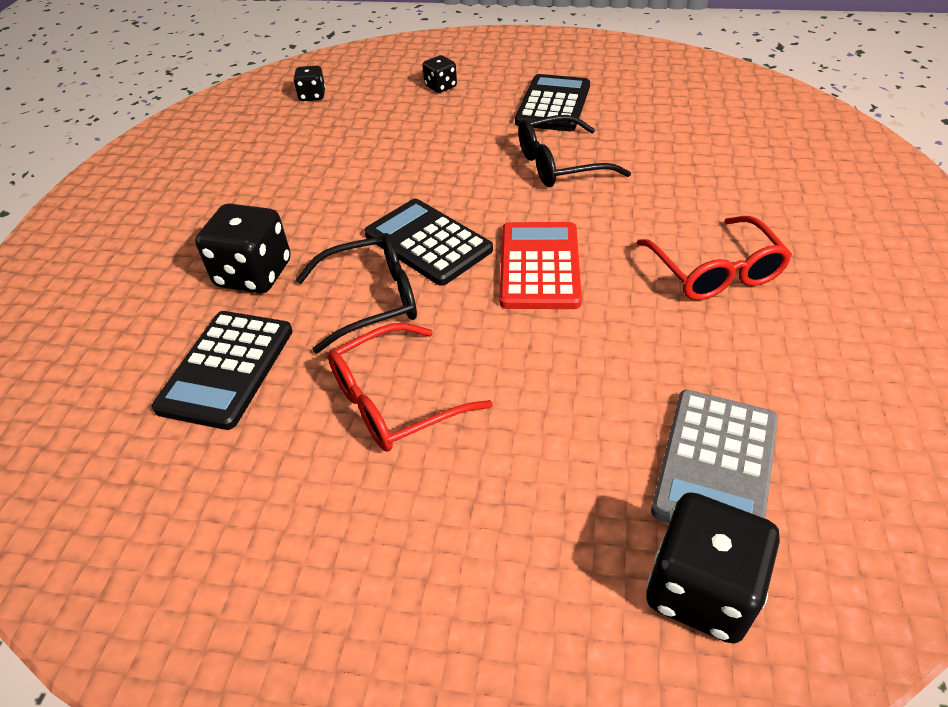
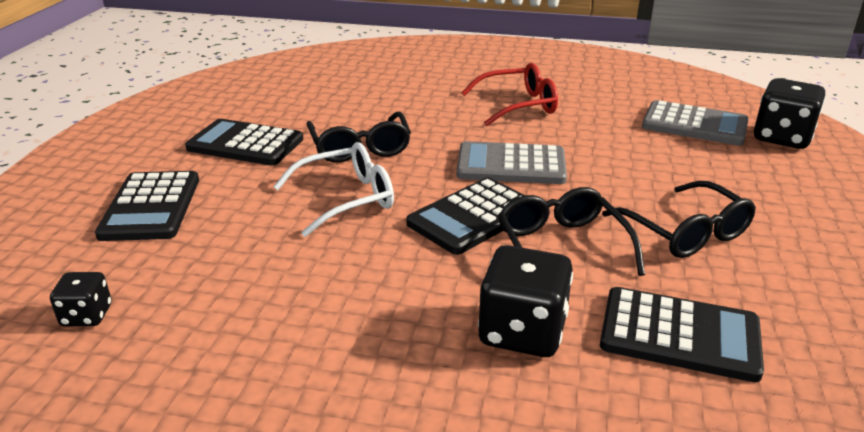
camera: 90 degrees left, 15 degrees down
(395, 400) = (685, 232): red glasses -> black glasses
(440, 87) = (151, 207): black dice -> black calculator
(457, 169) = (346, 199): none -> white glasses
(539, 266) = (511, 165): red calculator -> grey calculator

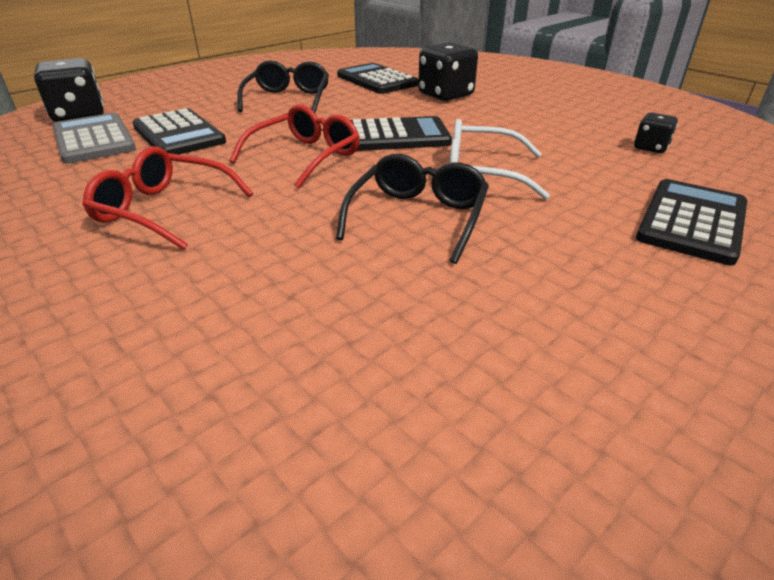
camera: 145 degrees left, 5 degrees up
(87, 316) = (719, 157): black dice -> black dice (650, 148)
(245, 144) = (562, 273): black calculator -> black calculator (178, 134)
(511, 165) = (305, 157): grey calculator -> red glasses
(562, 247) = (369, 111): black glasses -> none

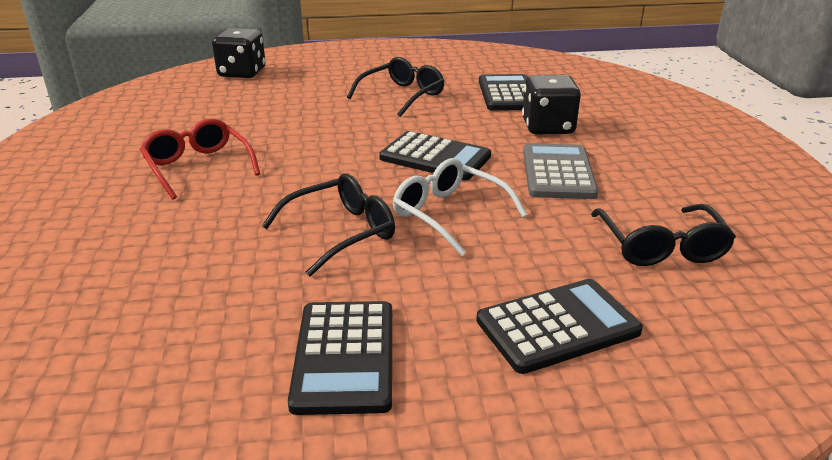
camera: 35 degrees right, 5 degrees down
(94, 139) = (226, 97): grey calculator -> grey calculator (558, 172)
(178, 134) = (281, 108): black calculator -> black calculator (344, 356)
(305, 157) = (338, 154): red glasses -> none
(650, 148) = (661, 246): black dice -> black glasses

